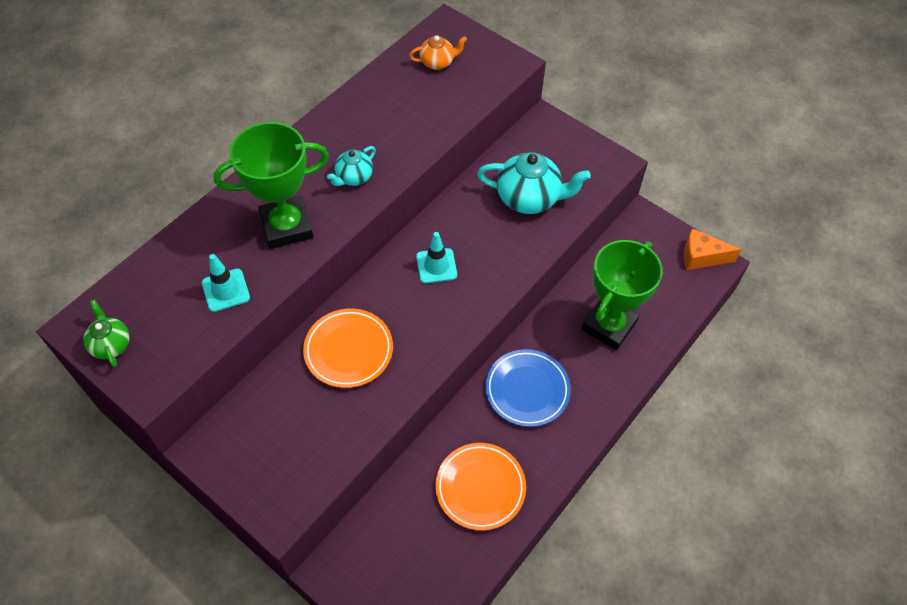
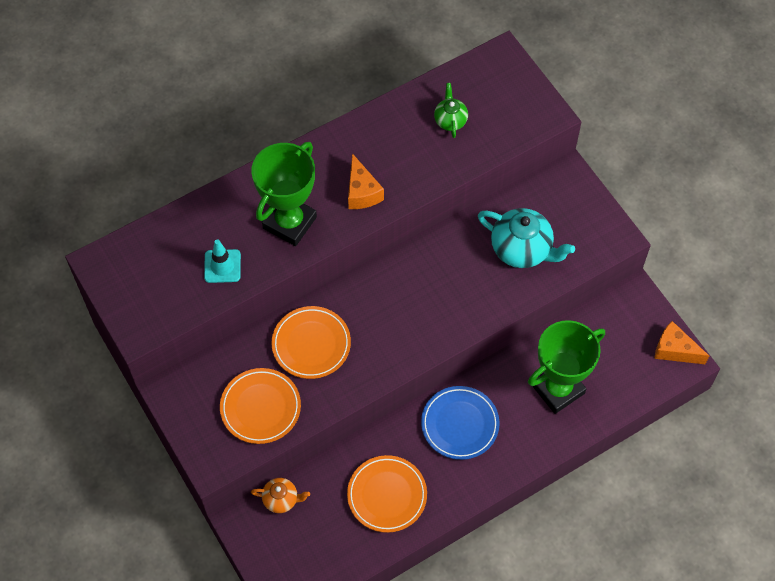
camera: 20 degrees right, 5 degrees up
(111, 344) = (120, 286): green teapot -> green teapot (450, 120)
(287, 226) = (289, 223): green trophy -> green trophy turned 60 degrees counterclockwise
(315, 434) = (260, 407): none -> orange plate
(354, 177) = (362, 192): turquoise teapot -> orange cheese
(436, 266) = (413, 290): turquoise traffic cone -> none
(437, 62) = (478, 95): orange teapot -> orange teapot (281, 499)

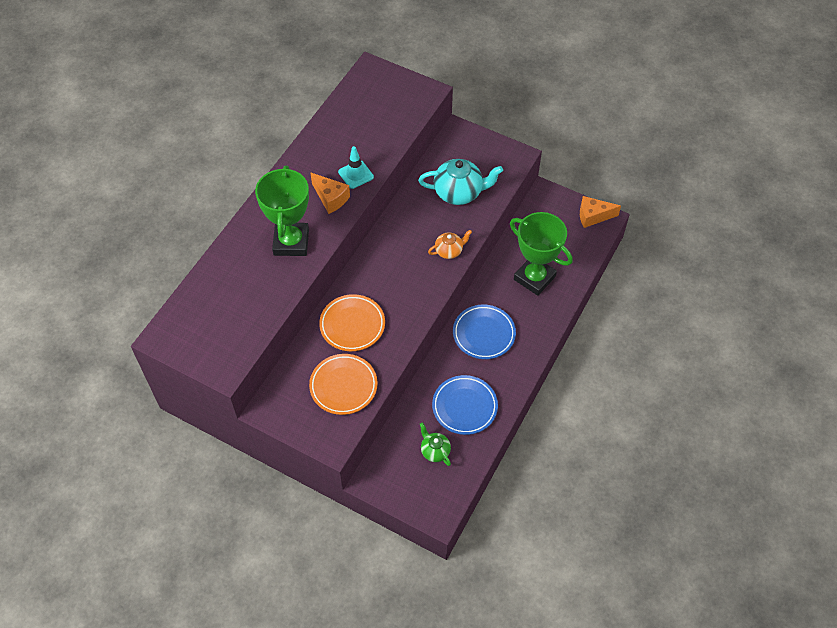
camera: 30 degrees left, 5 degrees down
(222, 266) = (260, 295): turquoise traffic cone -> turquoise traffic cone (356, 174)
(281, 499) = (391, 449): orange teapot -> orange teapot (449, 251)
(387, 495) = (464, 406): orange plate -> blue plate
(450, 120) = (362, 124): green teapot -> green teapot (435, 451)
(558, 389) = (534, 278): green trophy -> green trophy turned 75 degrees counterclockwise

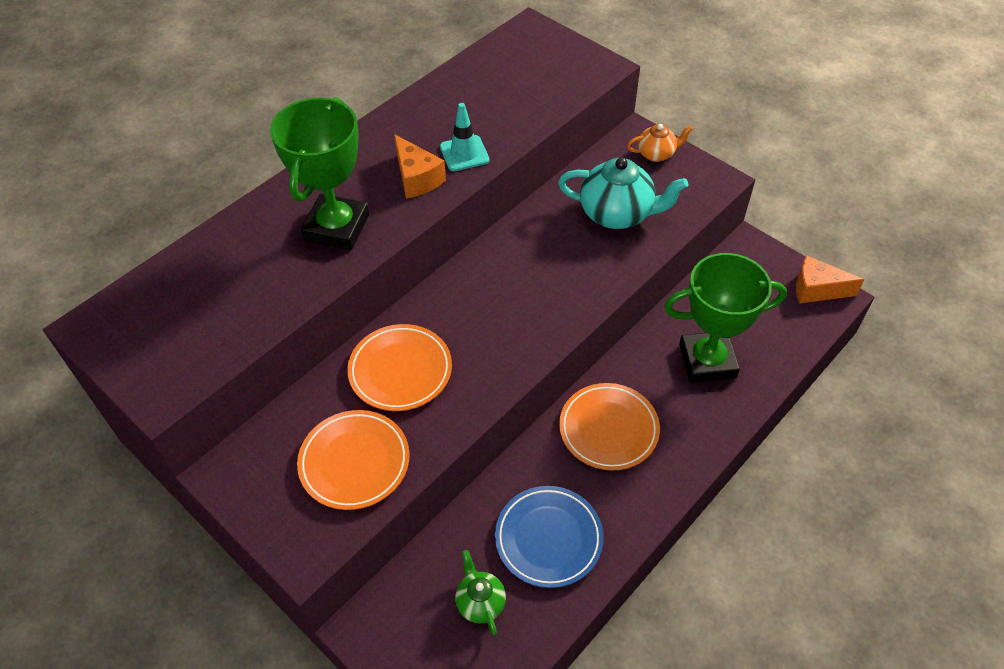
camera: 15 degrees right, 5 degrees down
(449, 251) = (580, 291): orange teapot -> orange teapot (656, 154)
(484, 334) = (608, 429): blue plate -> orange plate
(534, 278) = (707, 361): green trophy -> green trophy turned 60 degrees counterclockwise

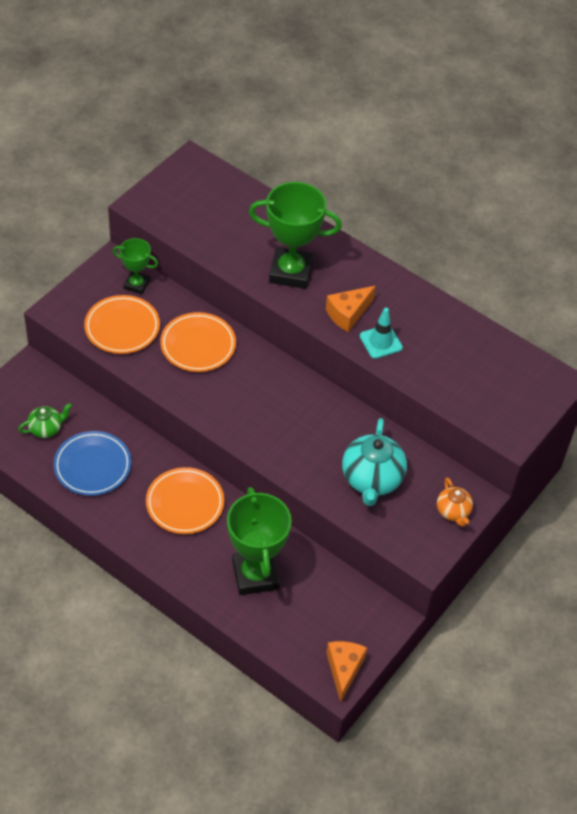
camera: 80 degrees right, 0 degrees up
(275, 442) = (136, 284): none -> green trophy

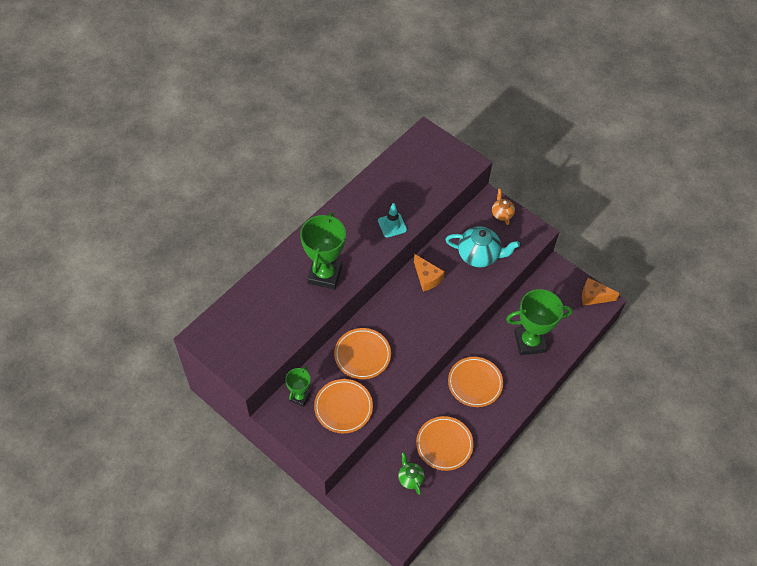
camera: 85 degrees left, 5 degrees up
(92, 466) = (444, 444): blue plate -> orange plate
(348, 314) = (366, 242): orange cheese -> orange cheese (427, 278)
(453, 511) = (502, 214): orange teapot -> orange teapot turned 90 degrees counterclockwise

